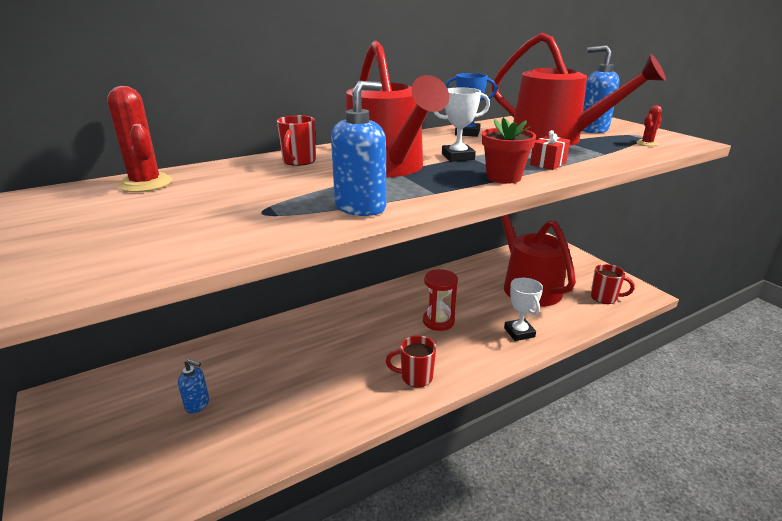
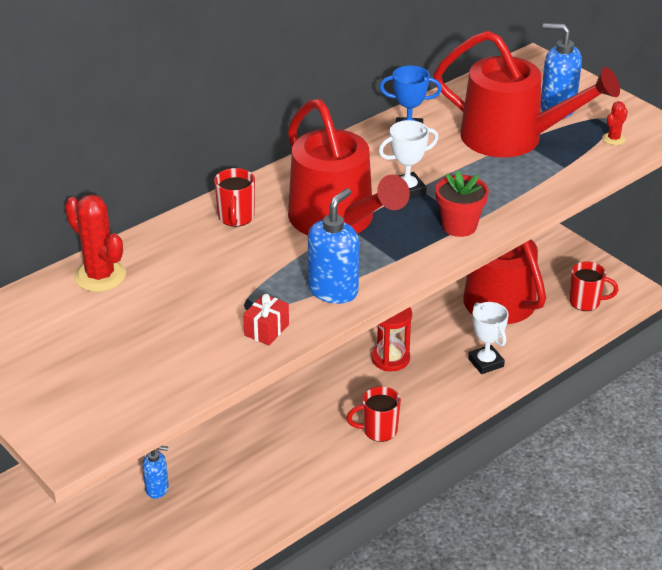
camera: 10 degrees left, 10 degrees up
(548, 163) = (503, 194): red gift -> red gift (266, 330)

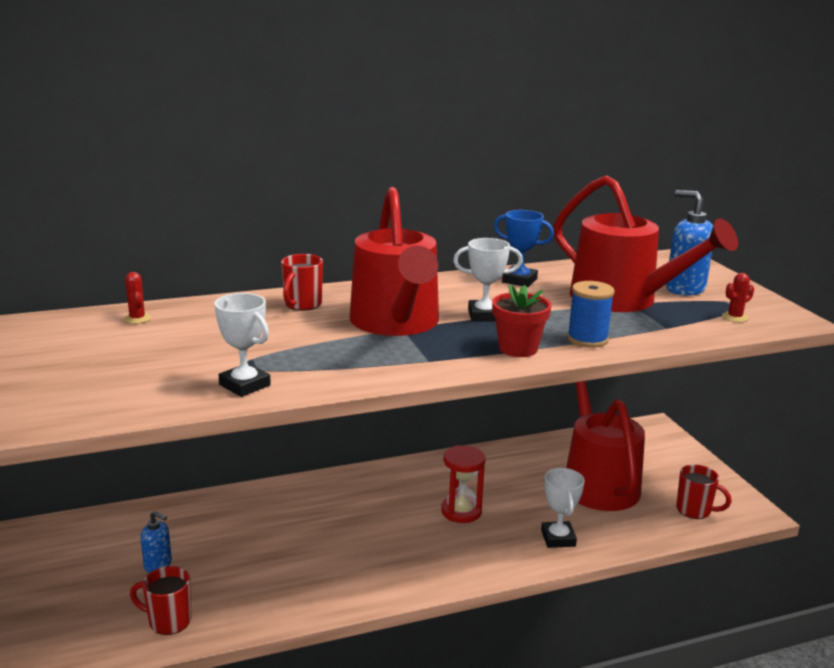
camera: 20 degrees right, 15 degrees down
(100, 276) = (137, 318): red cactus -> red cactus, size x0.50
(266, 330) = (245, 385): red gift -> white trophy
(333, 290) = (343, 370): blue soap dispenser -> none
(378, 430) = (408, 571): red mug -> red mug (168, 621)
(509, 199) = (587, 339): none -> blue spool

